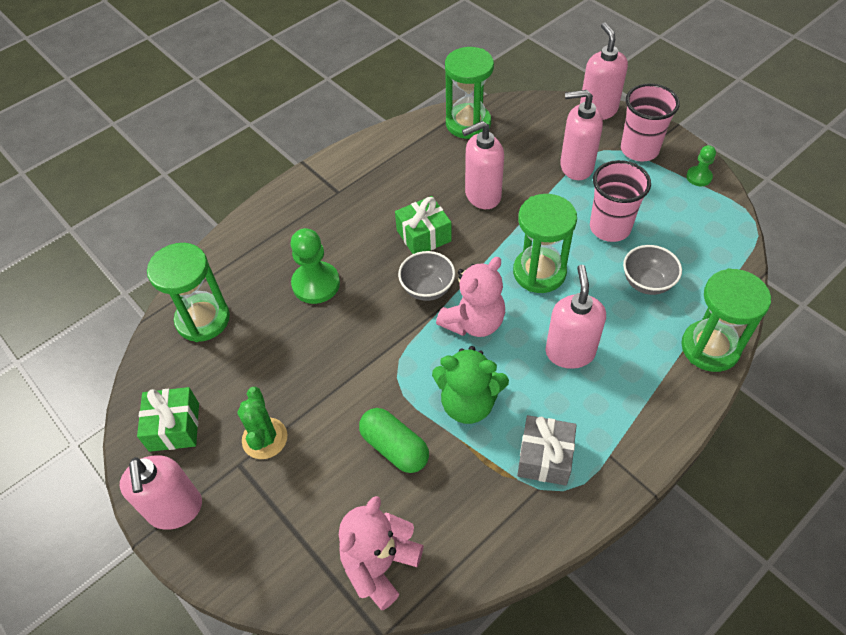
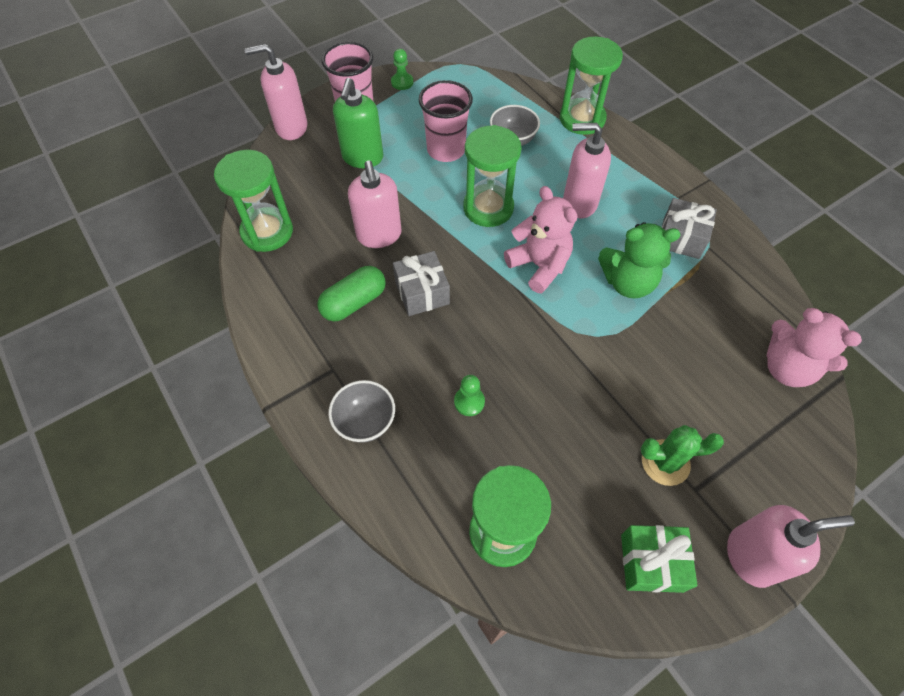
camera: 85 degrees left, 5 degrees up
(316, 284) = (469, 402): green pawn -> green pawn, size x0.56
(394, 447) = (674, 345): green capsule -> green capsule (354, 302)
(423, 236) = (422, 292): green gift -> grey gift
(427, 289) = (493, 298): grey bowl -> grey bowl (365, 422)
(468, 403) = (628, 282): green teddy bear -> green teddy bear turned 75 degrees clockwise
(576, 166) = (362, 158): pink soap dispenser -> green soap dispenser

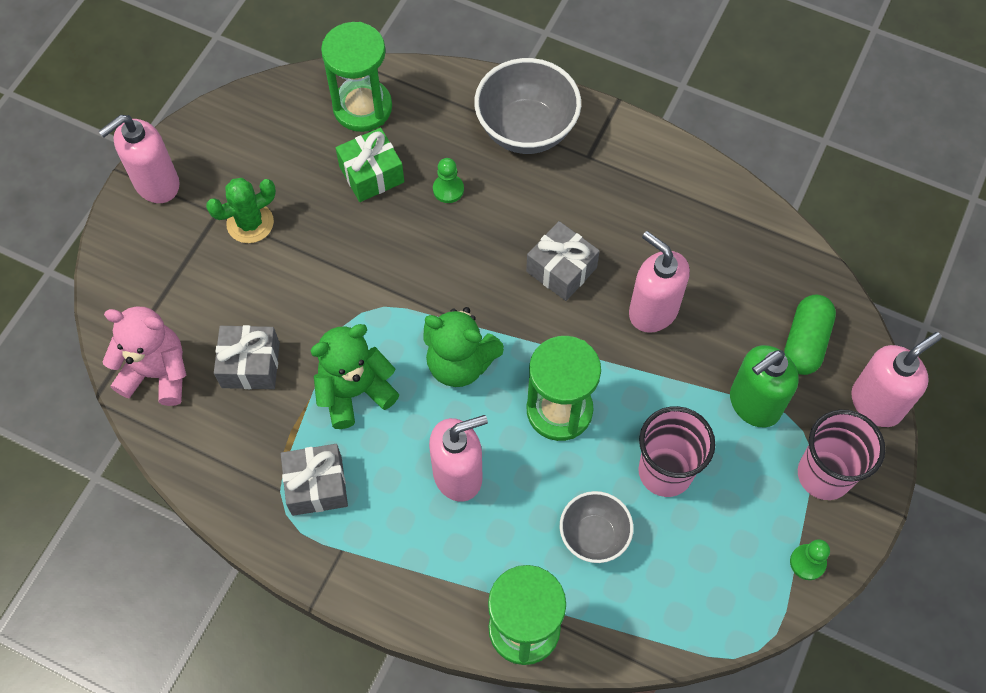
camera: 150 degrees right, 5 degrees up
(267, 232) = (770, 254): green hourglass -> none
(354, 302) = (619, 225): green capsule -> green capsule (805, 342)
(362, 158) = (754, 404): green soap dispenser -> green soap dispenser turned 105 degrees counterclockwise
(365, 422) = (526, 130): grey bowl -> grey bowl, size x1.66
(539, 266) = (460, 363): pink teddy bear -> green teddy bear
(651, 562) = (236, 142): green gift -> green gift (371, 174)
(704, 338) = (250, 365): none -> grey gift

